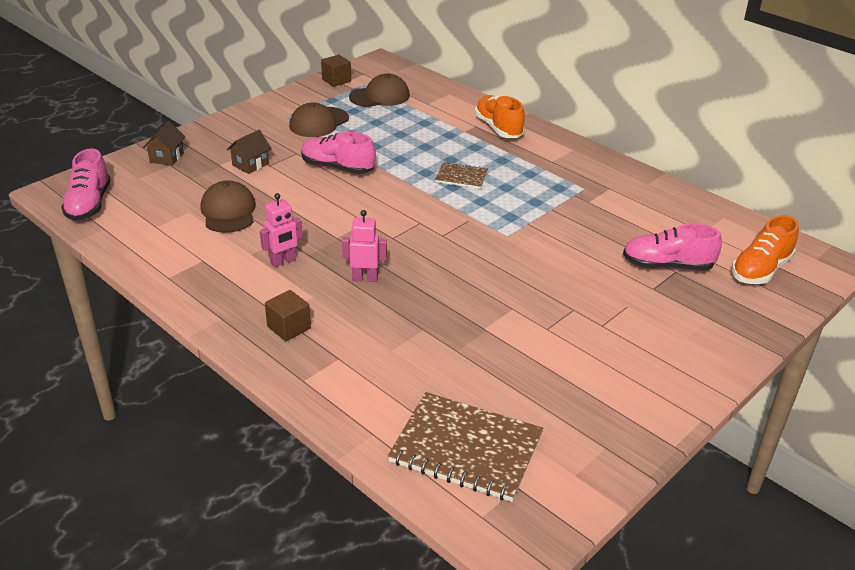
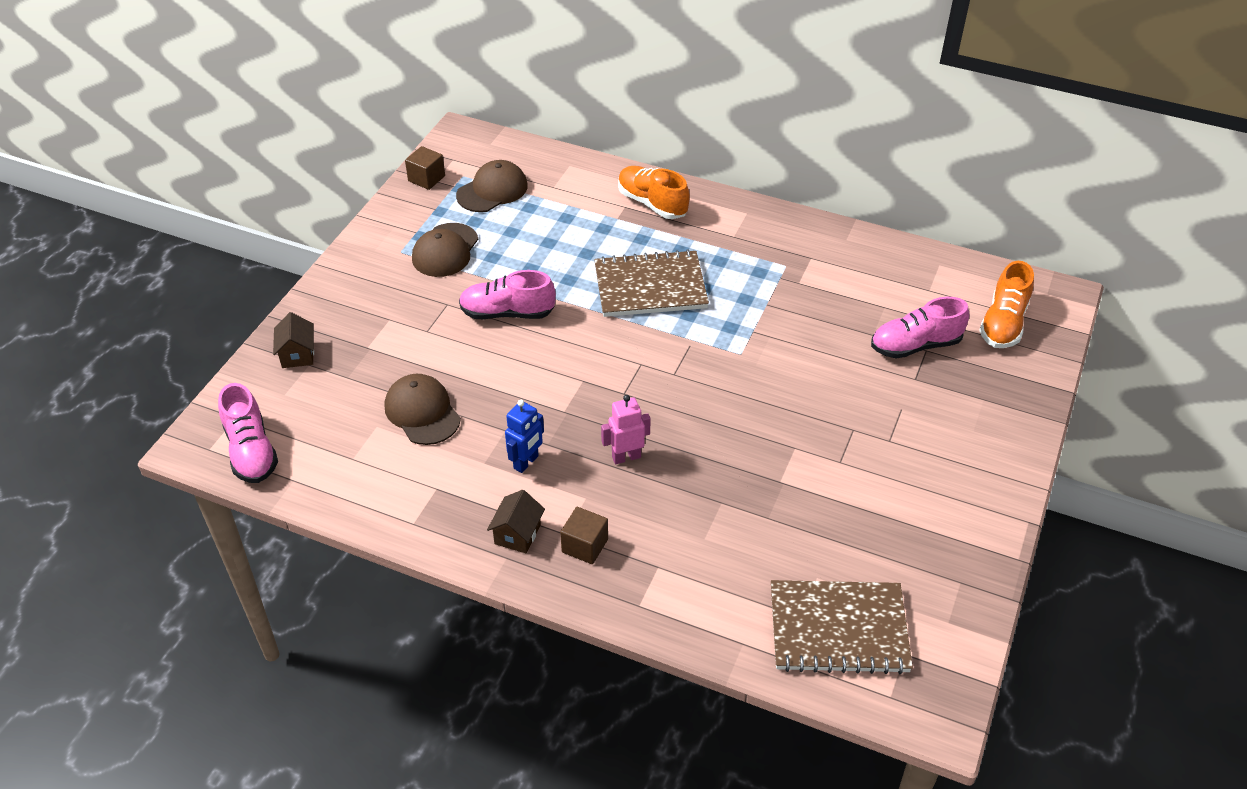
camera: 20 degrees left, 10 degrees up
(250, 164) = (404, 336): brown house -> brown house (517, 534)
(283, 261) = (526, 462): pink robot -> blue robot
(461, 177) = (650, 287): brown notebook -> brown notebook, size x1.94

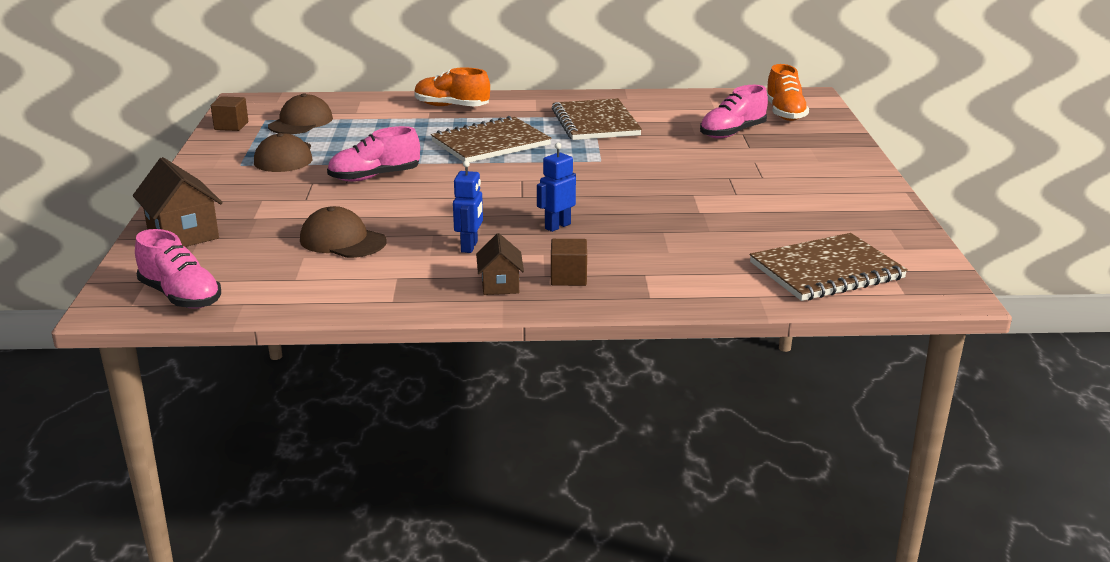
camera: 25 degrees left, 20 degrees down
(297, 354) = (183, 234): brown house -> brown house, size x1.65
(626, 457) = (557, 226): pink robot -> blue robot
(780, 279) = (595, 123): none -> brown notebook

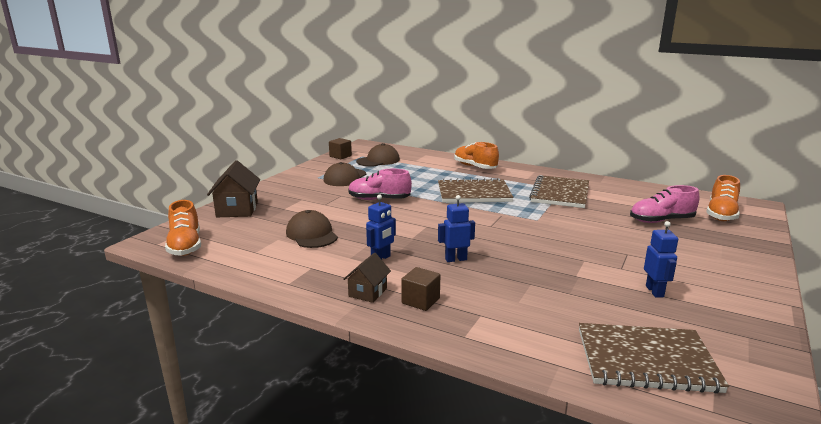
camera: 30 degrees right, 5 degrees down
(180, 296) = (185, 246): pink shoe -> orange shoe
(785, 209) = (655, 291): none -> blue robot

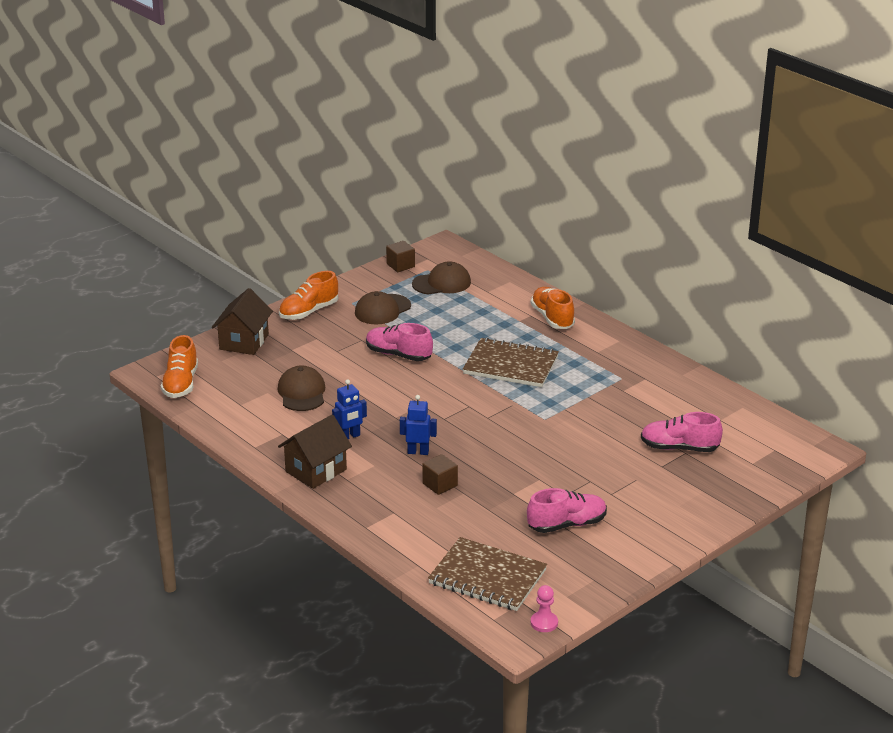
camera: 20 degrees right, 10 degrees up
(368, 292) = (316, 470): brown house -> brown house, size x1.65
(420, 301) = (354, 488): brown cube -> brown cube (440, 484)
(560, 194) = (610, 385): brown notebook -> none
(655, 291) = (567, 524): blue robot -> pink shoe
(721, 214) = (760, 453): orange shoe -> orange shoe (309, 312)
(770, 400) = (544, 623): none -> pink pawn

